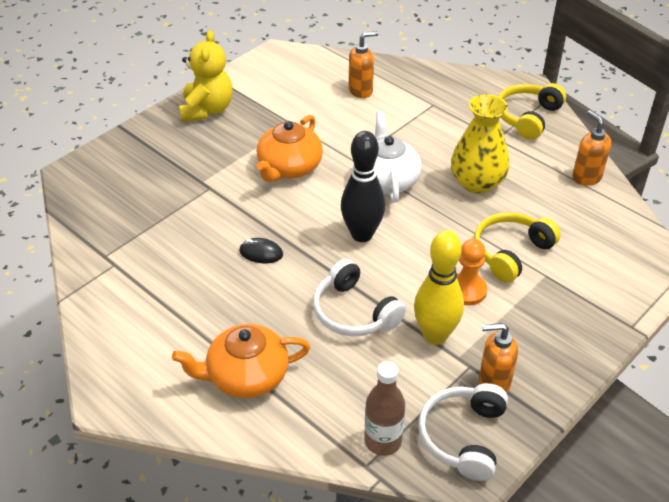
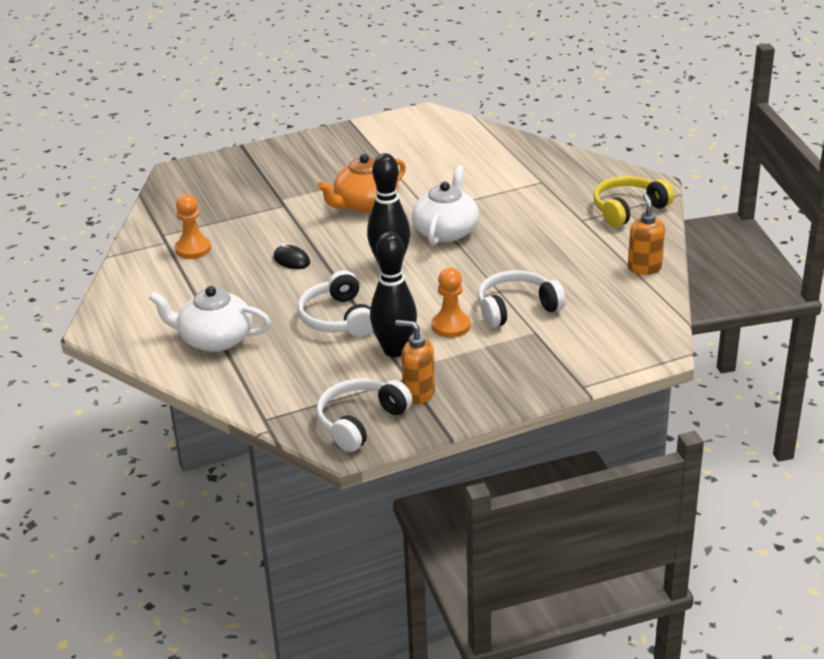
camera: 25 degrees right, 10 degrees down
(149, 265) = (193, 249): none -> orange pawn
(207, 110) = (326, 147): yellow teddy bear -> none
(246, 376) = (214, 339): orange teapot -> white teapot
(361, 90) = (480, 158): orange soap dispenser -> none
(383, 441) = (291, 407): brown bottle -> none
(435, 335) = (395, 350): yellow bowling pin -> black bowling pin
(477, 183) = (531, 250): yellow vase -> none
(511, 253) = (516, 308): yellow headphones -> white headphones

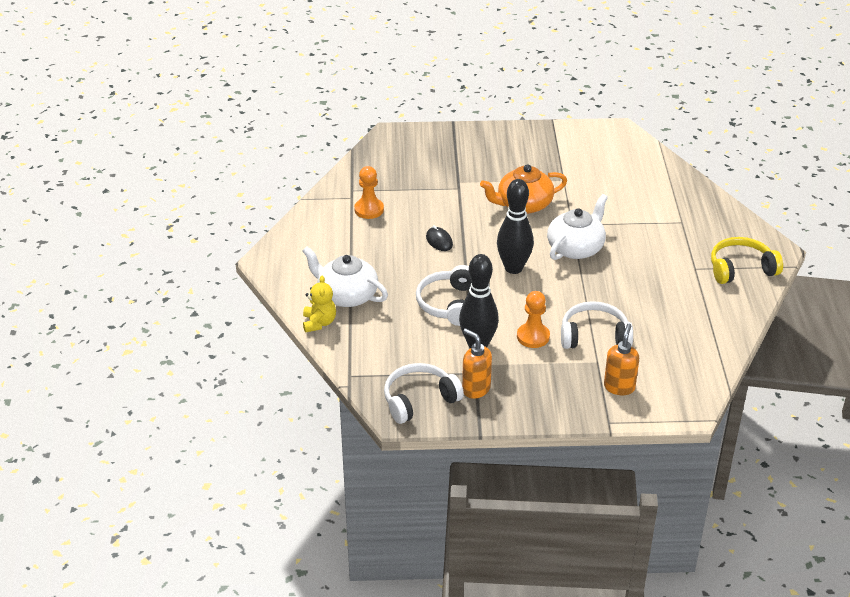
camera: 20 degrees right, 5 degrees up
(197, 375) = (319, 323): none -> yellow teddy bear
(644, 268) = (722, 329): orange soap dispenser -> orange soap dispenser (619, 387)

